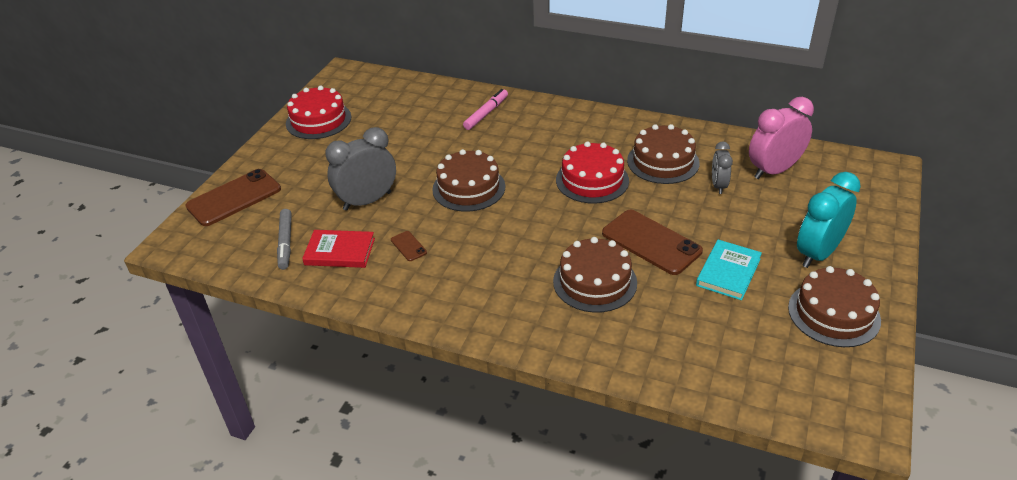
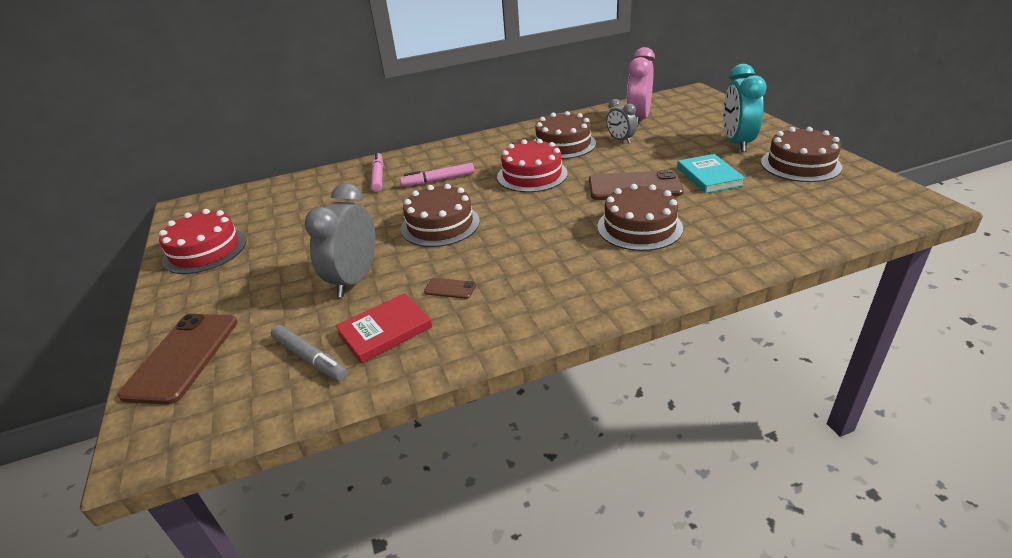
camera: 40 degrees left, 5 degrees down
(520, 143) = (438, 180): none -> pink marker

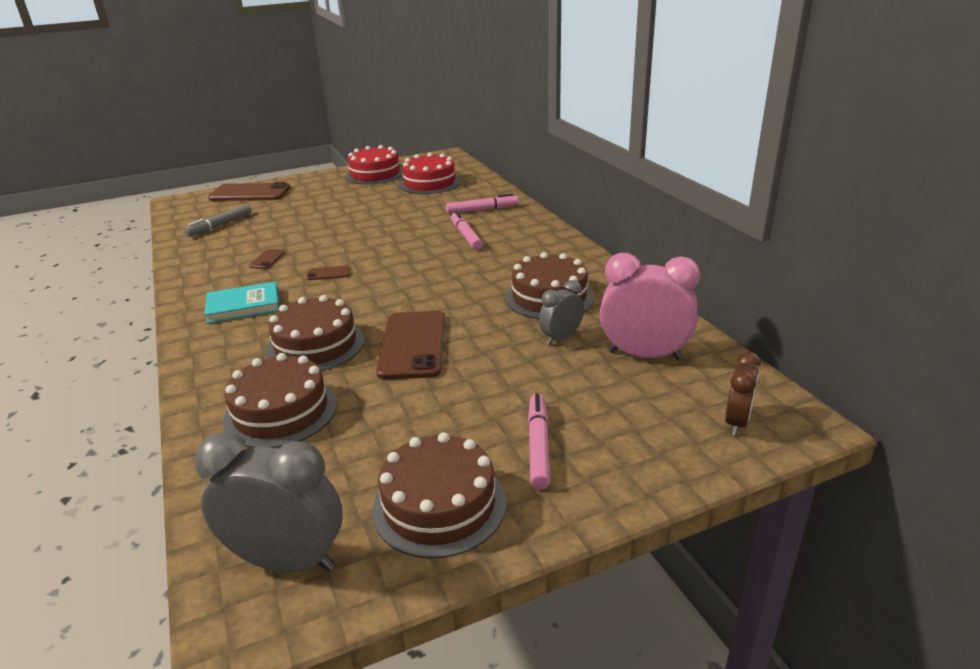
camera: 85 degrees right, 5 degrees down
(354, 280) = (303, 225): grey clock -> grey clock (287, 561)
(385, 330) = (231, 243): red book -> none
(440, 225) = (373, 246): brown cake -> brown cake (281, 411)
(500, 241) = (328, 273): none -> brown phone
(532, 175) = (464, 281): red cake -> red cake (429, 183)
(697, 102) = (737, 422): none -> brown clock
(709, 176) = (423, 404): turquoise book -> turquoise book (243, 306)
(736, 143) = (538, 445): turquoise clock -> pink marker

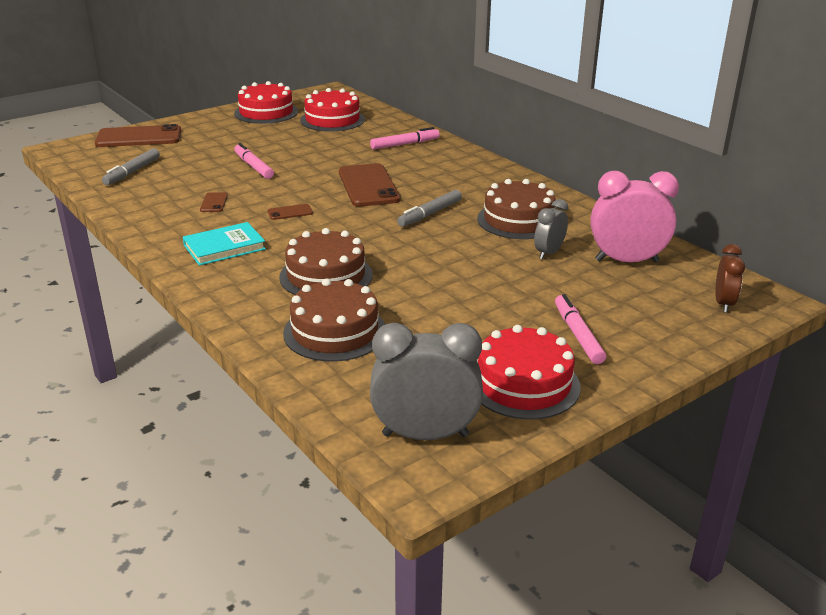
camera: 15 degrees left, 0 degrees up
(413, 345) = (419, 268): brown phone -> brown phone (368, 186)
(439, 505) = (523, 384): brown cake -> red cake
(461, 284) = (430, 214): none -> grey marker
(466, 236) = (405, 170): pink marker -> pink marker (253, 166)

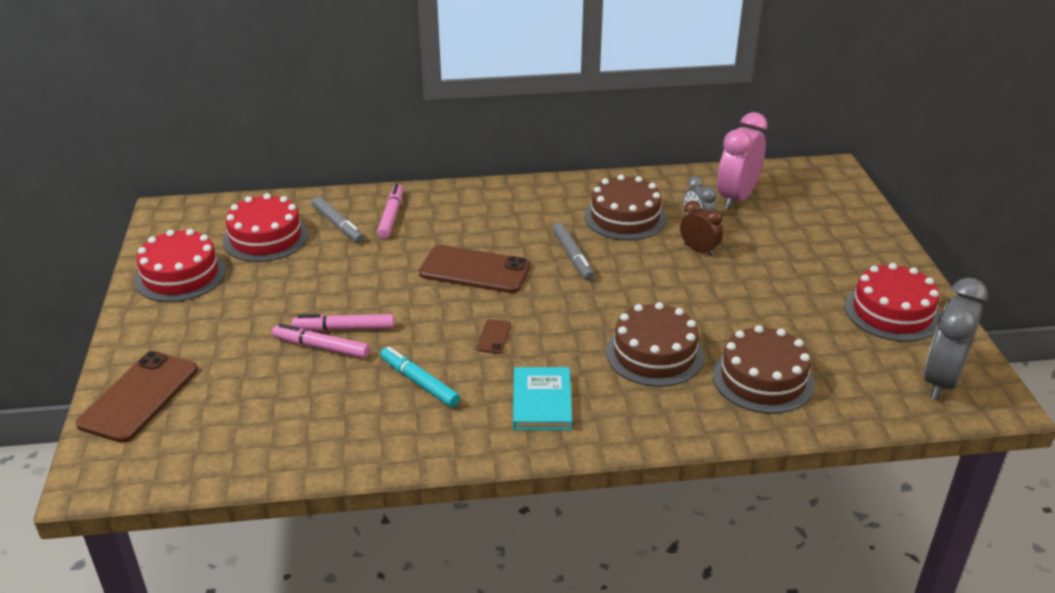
camera: 60 degrees left, 5 degrees up
(132, 172) = (258, 427): grey marker -> grey marker (338, 225)
(214, 203) = (419, 382): brown phone -> turquoise marker
(578, 335) = (836, 263): pink marker -> pink marker (321, 347)
(723, 303) = (827, 188): brown clock -> brown clock (699, 250)

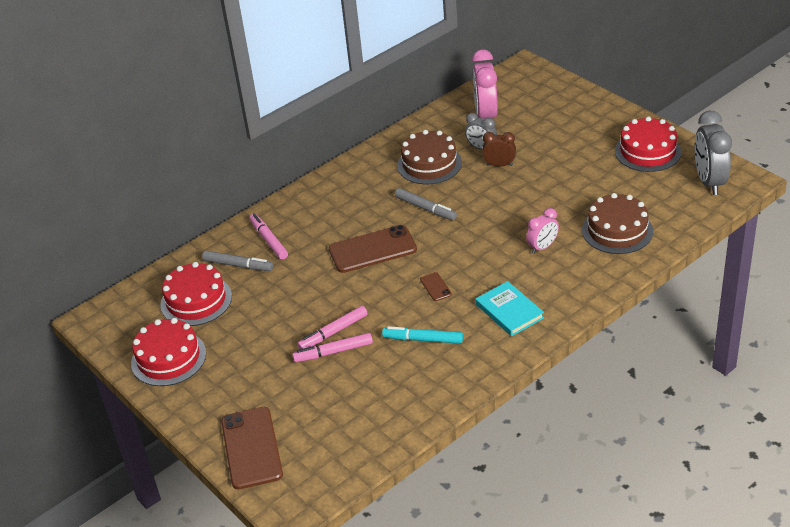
camera: 30 degrees left, 5 degrees up
(654, 354) = (542, 247): brown cake -> pink clock

